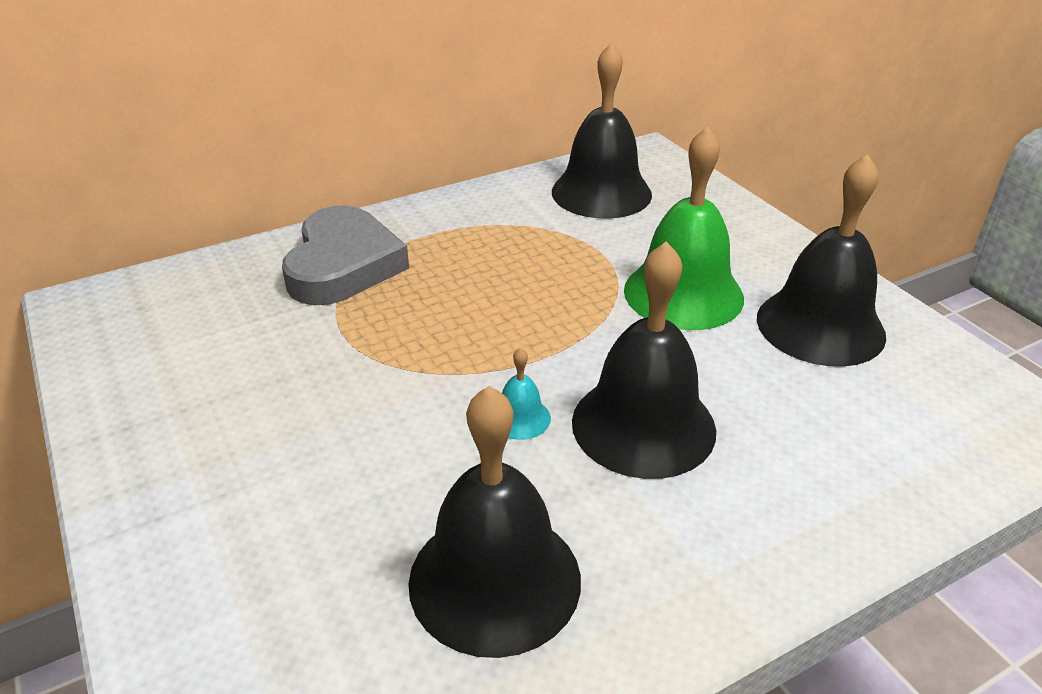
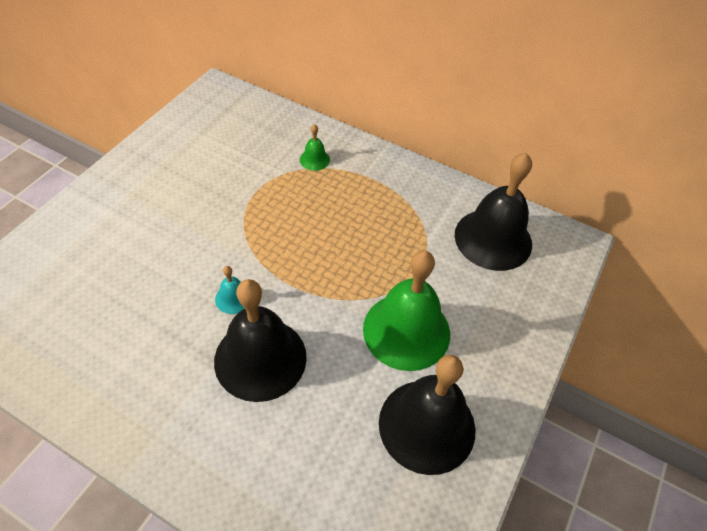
camera: 55 degrees right, 15 degrees up
(343, 265) = (314, 159): grey heart -> green bell
(495, 579) = (114, 340): black bell -> none

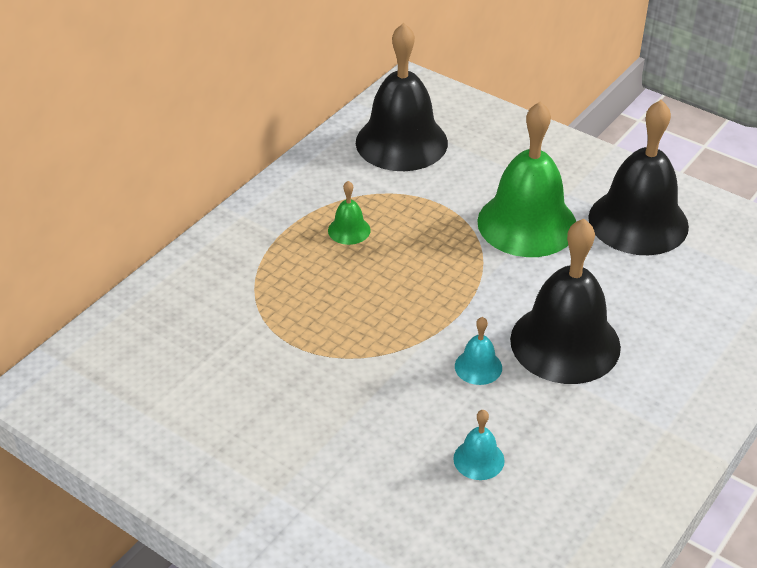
camera: 80 degrees left, 10 degrees down
(141, 300) = (478, 459): none -> turquoise bell
(314, 159) = (238, 281): green bell -> green bell (349, 230)

